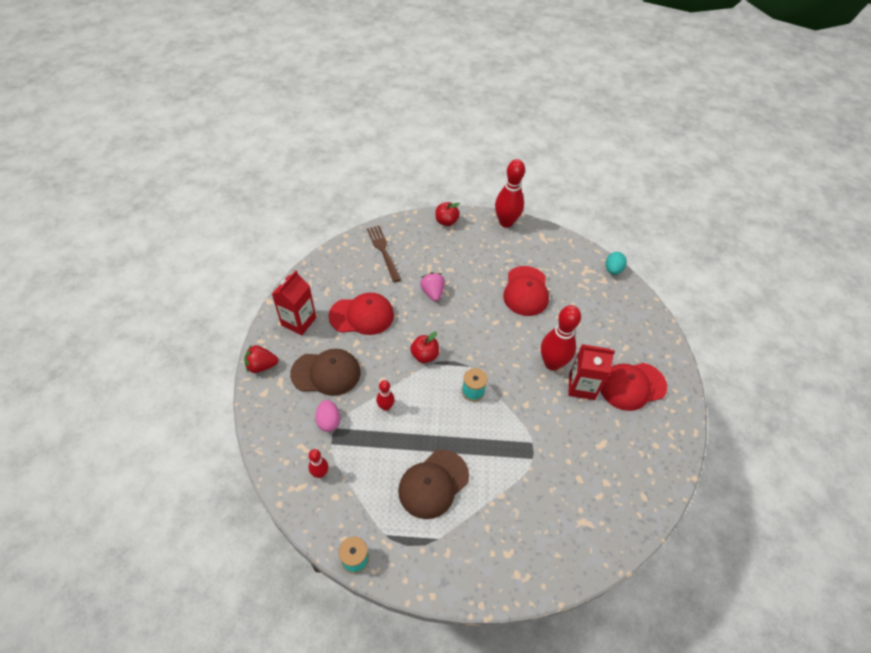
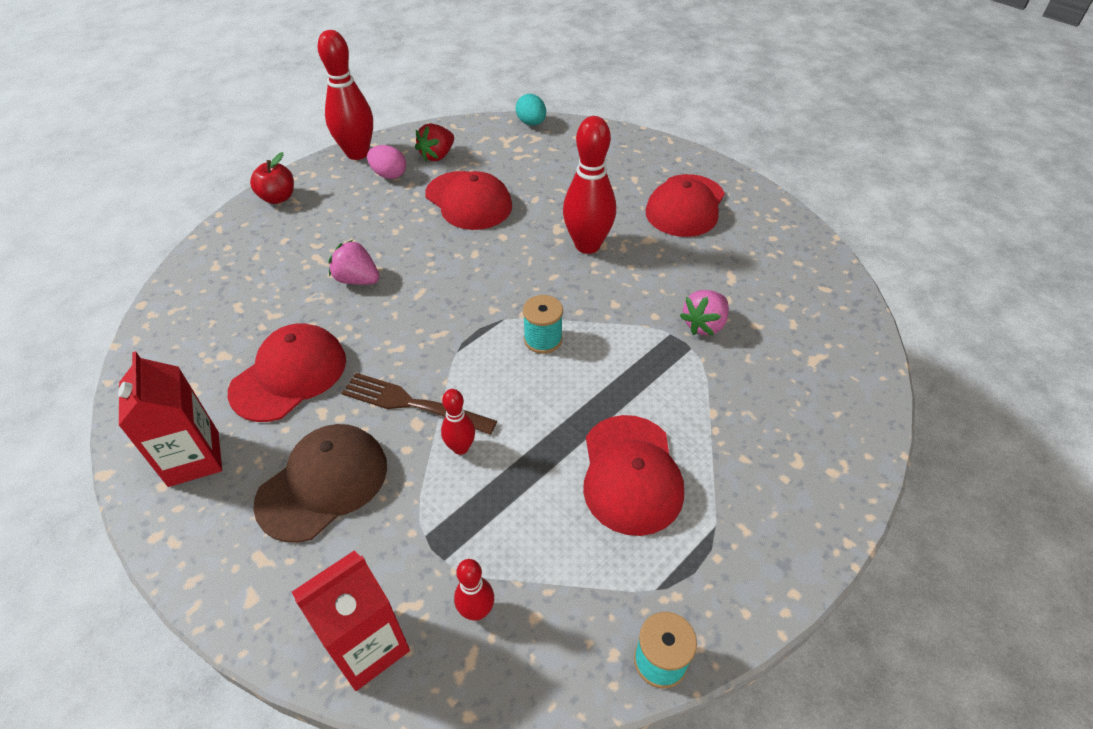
camera: 45 degrees left, 5 degrees down
(262, 366) = (200, 566): red strawberry -> red strawberry (437, 155)
(329, 421) = (404, 537): pink egg -> pink egg (389, 175)
(383, 251) = (227, 284): brown fork -> brown fork (413, 404)
(424, 355) = (436, 351): red apple -> none
(433, 484) = (631, 474): brown cap -> red cap
(554, 454) = (704, 325): none -> pink strawberry
(581, 386) = (643, 243): red carton -> red carton (368, 646)

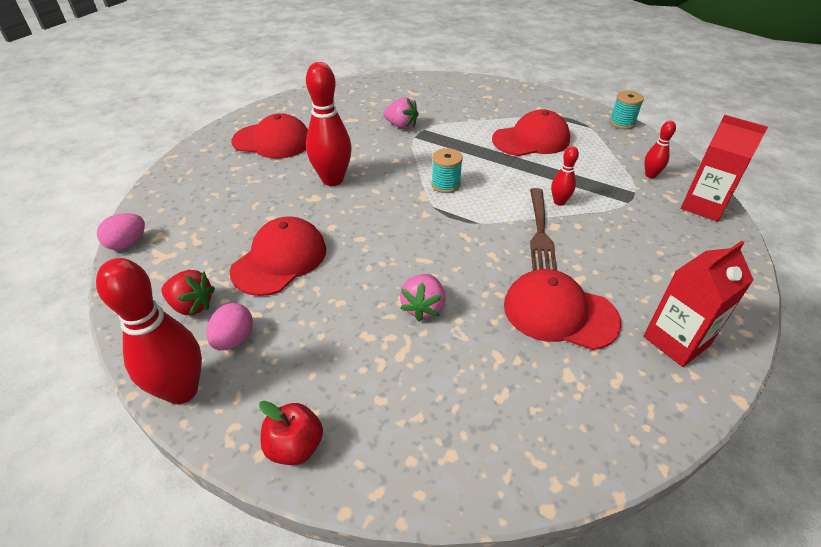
camera: 105 degrees left, 5 degrees down
(323, 484) = (633, 256): brown cap -> none
(531, 123) = (127, 243): turquoise egg -> pink egg

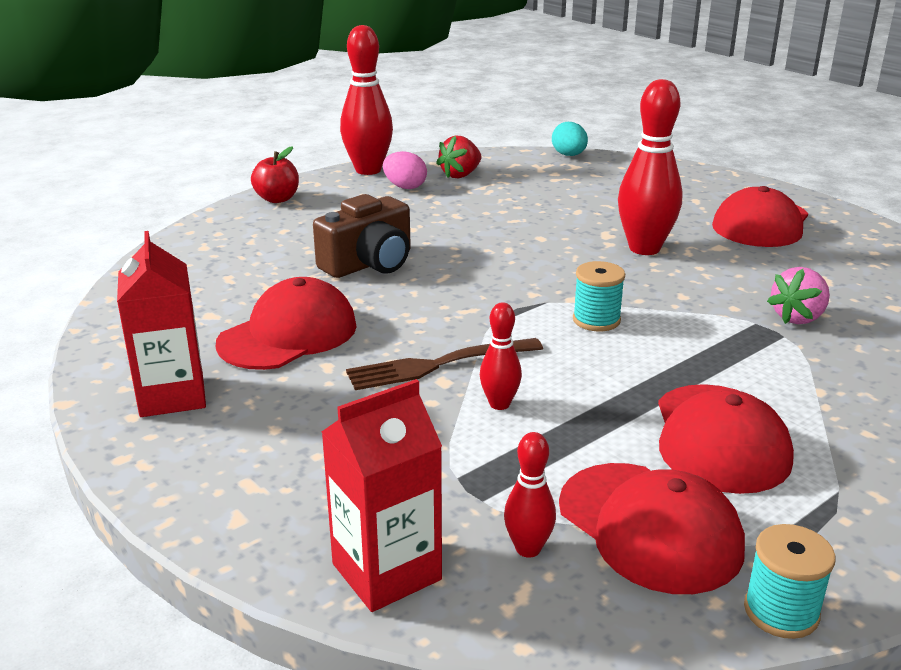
camera: 110 degrees right, 15 degrees down
(127, 243) = (569, 155): pink egg -> turquoise egg
(280, 260) = (499, 209): red cap -> red cap (649, 527)
(423, 307) = (369, 264): pink strawberry -> brown camera
(540, 232) = (438, 365): brown fork -> brown fork turned 45 degrees counterclockwise

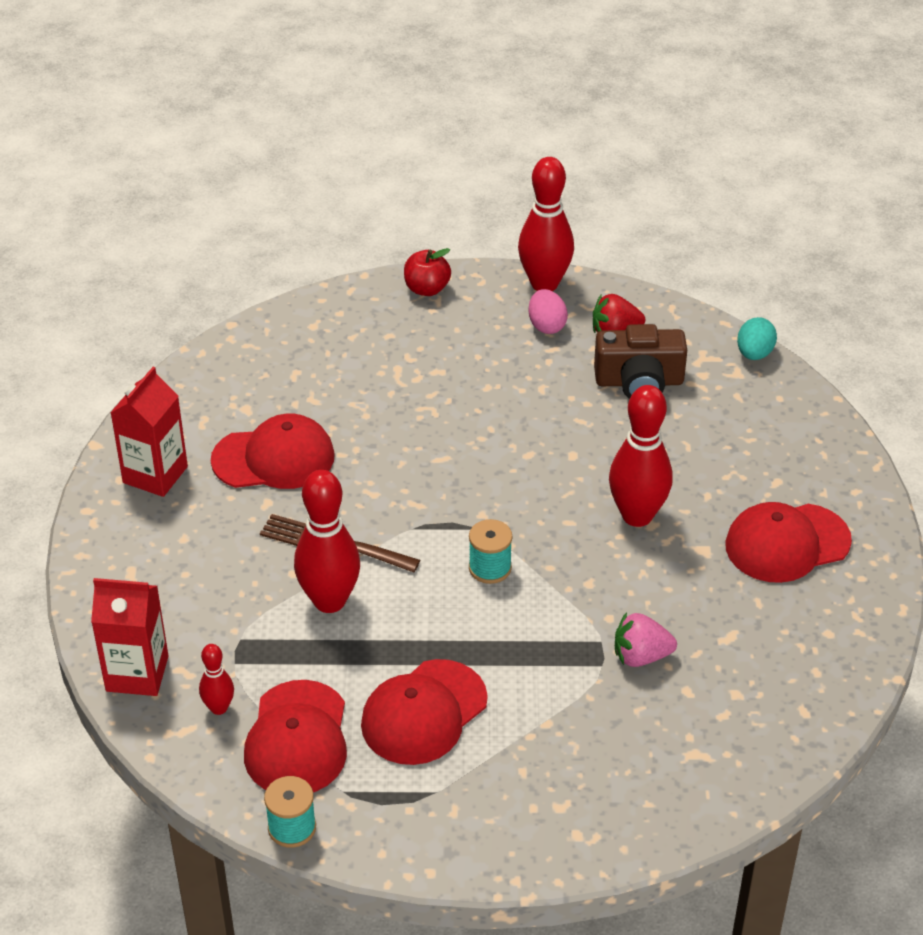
camera: 40 degrees right, 15 degrees up
(369, 264) = (406, 412): brown camera -> brown camera (639, 382)
(499, 404) = (329, 601): red bowling pin -> red bowling pin, size x1.98

